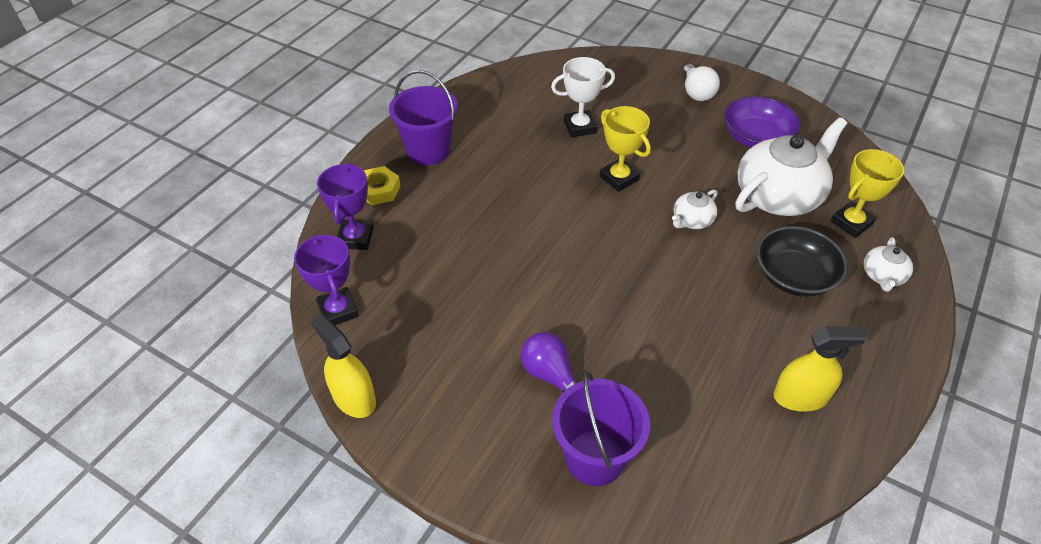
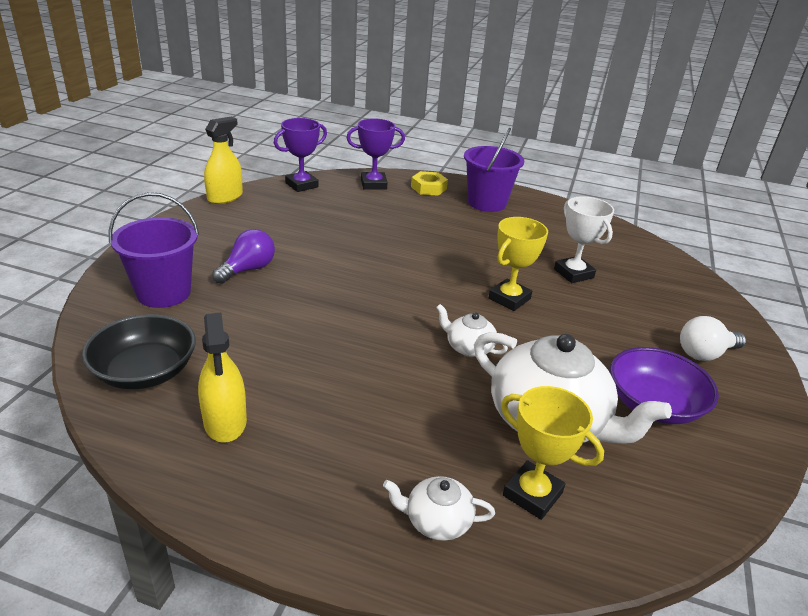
camera: 75 degrees right, 15 degrees down
(794, 276) = (408, 427): black bowl -> black bowl (145, 371)

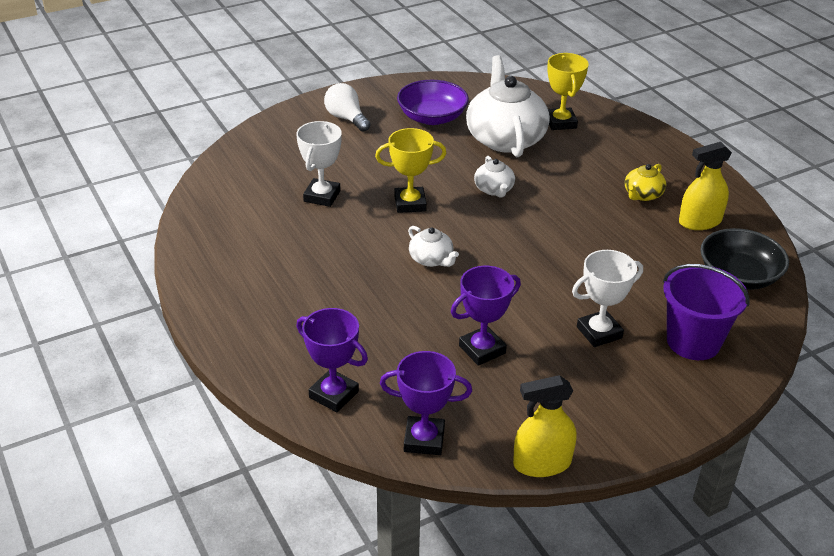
camera: 135 degrees left, 5 degrees up
(225, 421) = (700, 221): yellow spray bottle -> yellow spray bottle turned 135 degrees counterclockwise
(248, 269) = (599, 332): purple light bulb -> white trophy
(320, 230) = (482, 349): none -> purple trophy
(320, 425) = (642, 195): none -> yellow teapot
(428, 188) = (278, 354): yellow nut -> none
(436, 521) = (621, 136): white teapot -> white teapot (431, 259)
(487, 203) = (254, 299): purple bucket -> none
(705, 353) = (346, 118): white light bulb -> white light bulb turned 150 degrees counterclockwise

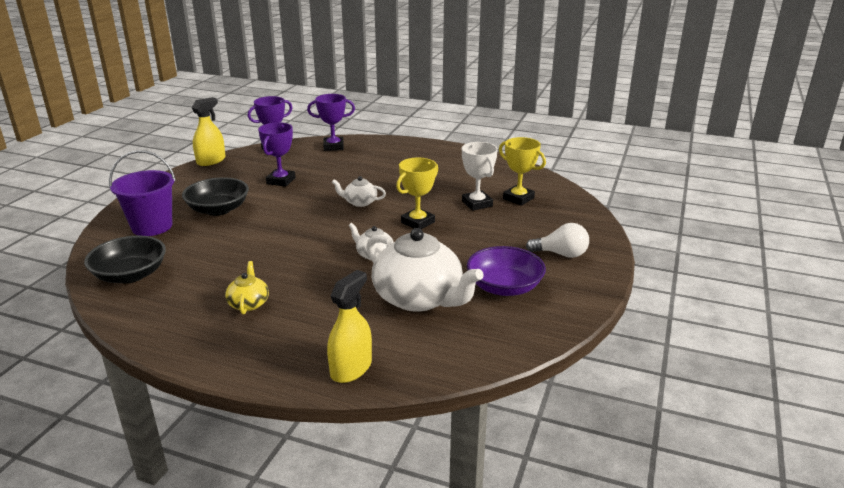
camera: 140 degrees right, 10 degrees down
(561, 122) = (390, 340): yellow trophy -> yellow trophy (518, 198)
(599, 332) = (218, 209): white trophy -> black bowl
(700, 221) = (181, 302): yellow spray bottle -> yellow spray bottle (351, 368)

